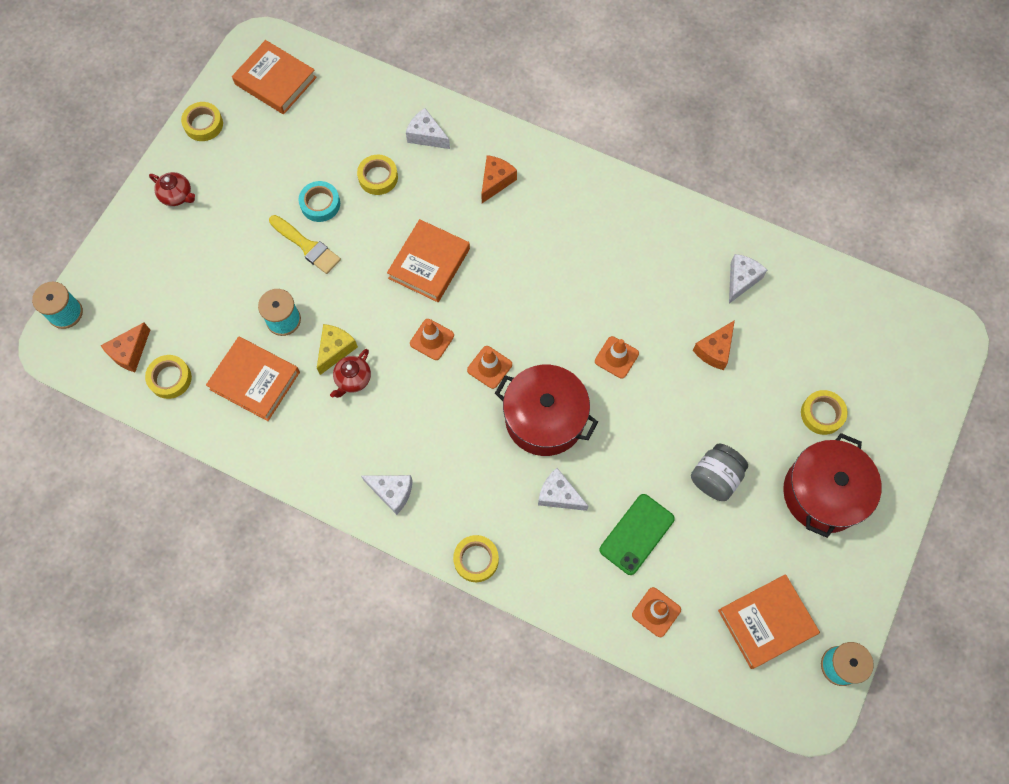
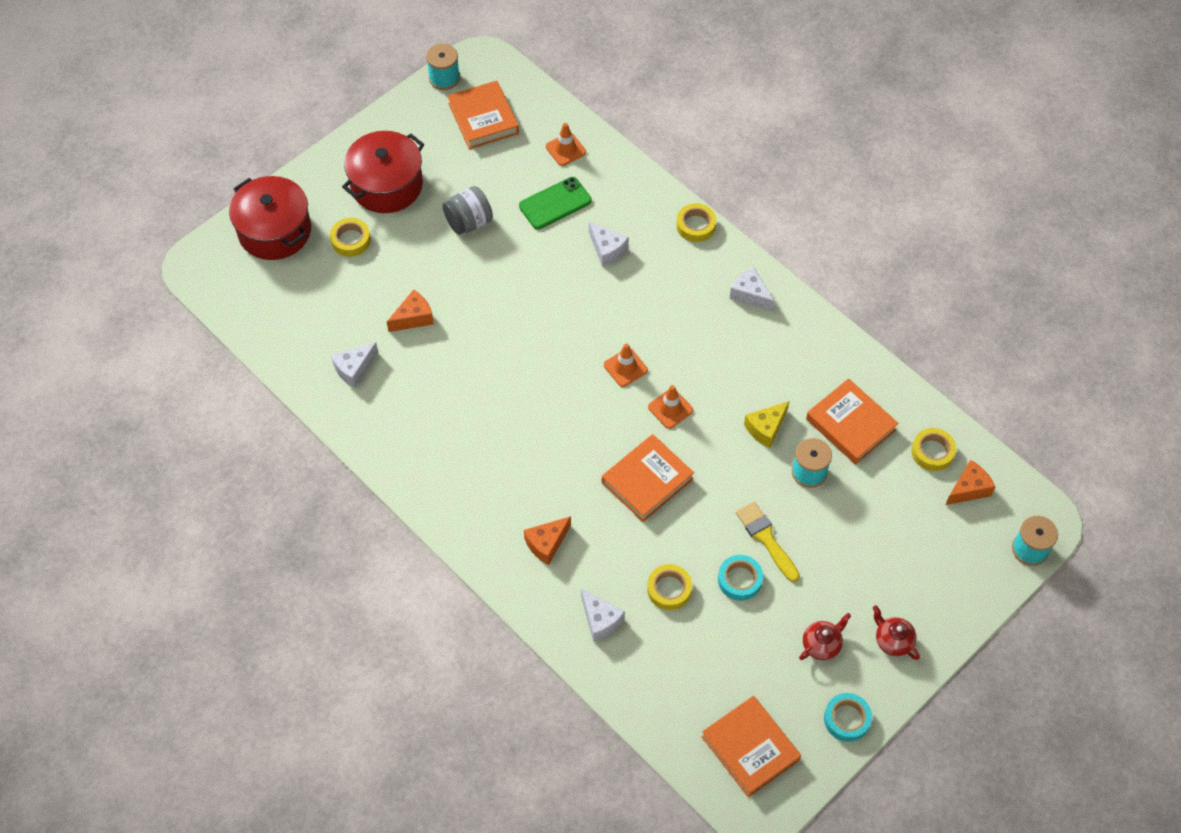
camera: 160 degrees left, 10 degrees down
(203, 124) = (846, 719): yellow tape -> turquoise tape
(353, 379) = (757, 397): red teapot -> red teapot (822, 644)
(544, 418) = (593, 310): red pot -> red pot (275, 231)
(616, 357) = (505, 339): orange traffic cone -> none
(766, 622) = (483, 118): orange book -> orange book turned 75 degrees clockwise

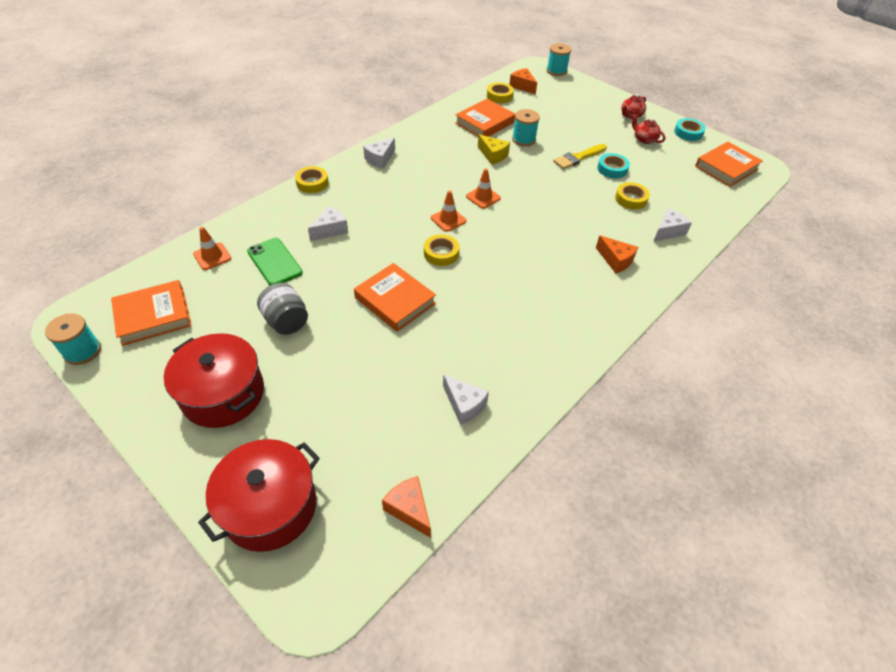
camera: 95 degrees left, 10 degrees down
(351, 240) = (295, 422): yellow tape -> yellow tape (441, 253)
(413, 318) = (400, 359): orange cheese -> orange cheese (409, 509)
(647, 481) = (547, 209): orange book -> orange book (395, 300)

